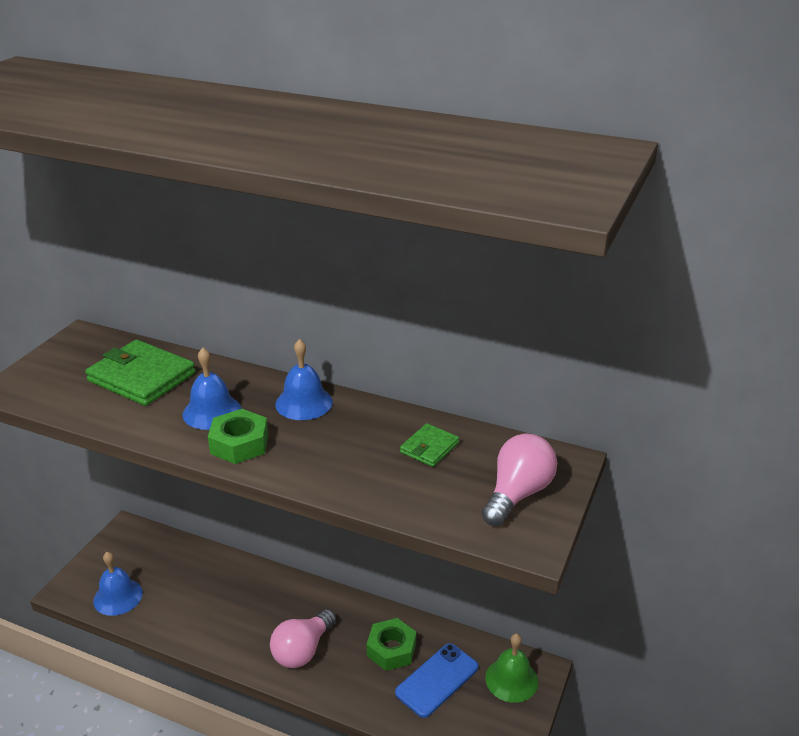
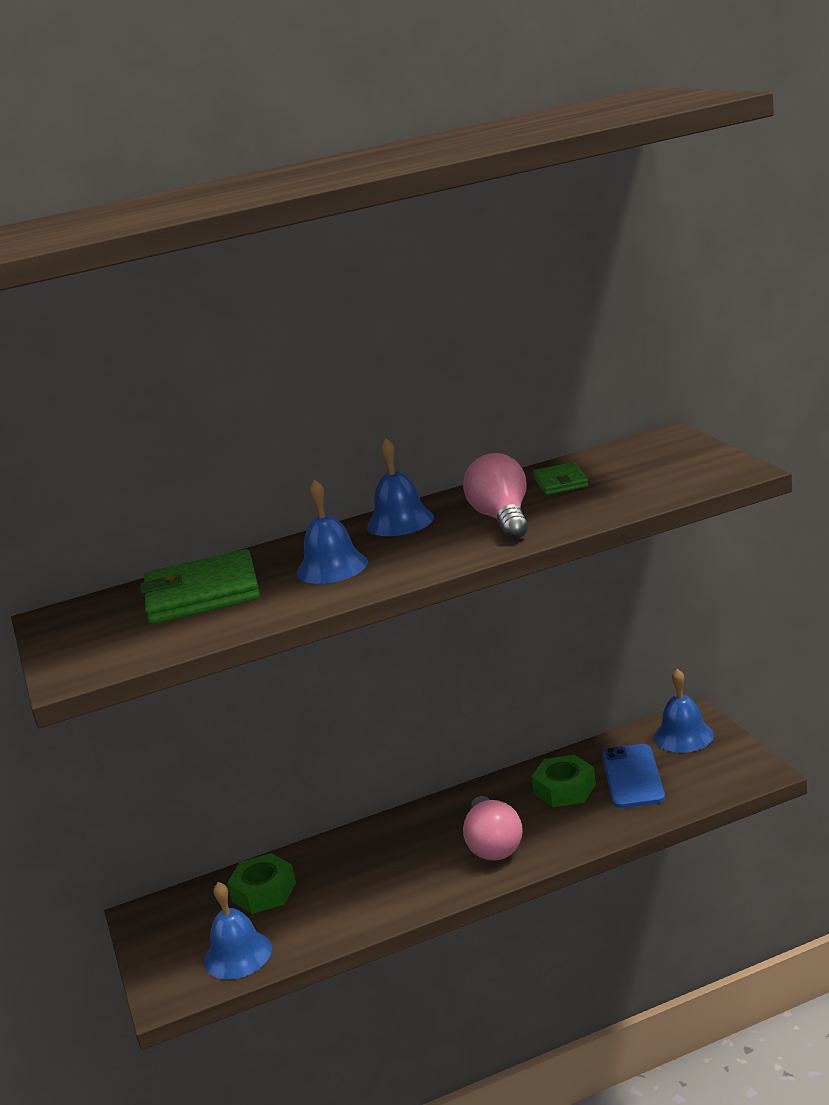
camera: 40 degrees left, 10 degrees down
(239, 444) = (407, 562): green nut -> green nut (264, 892)
(511, 679) = (683, 736): green bell -> blue bell
(517, 494) = (675, 462): pink light bulb -> pink light bulb (502, 519)

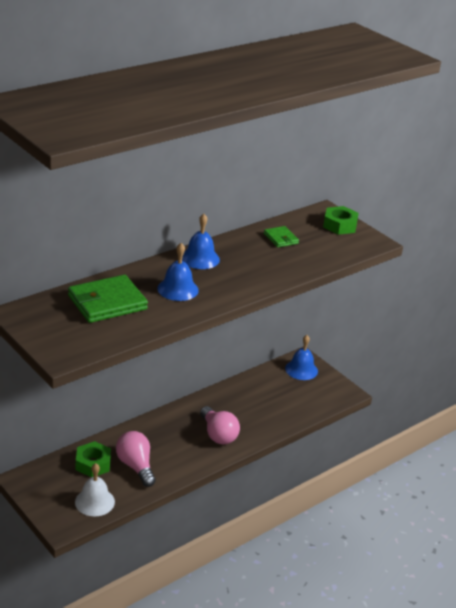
camera: 25 degrees left, 10 degrees up
(238, 955) = (94, 502): blue bell -> white bell
(502, 519) = (261, 262): pink light bulb -> pink light bulb (136, 466)
(564, 789) = (246, 401): green nut -> green nut (339, 225)
(632, 777) = (281, 394): blue phone -> none

